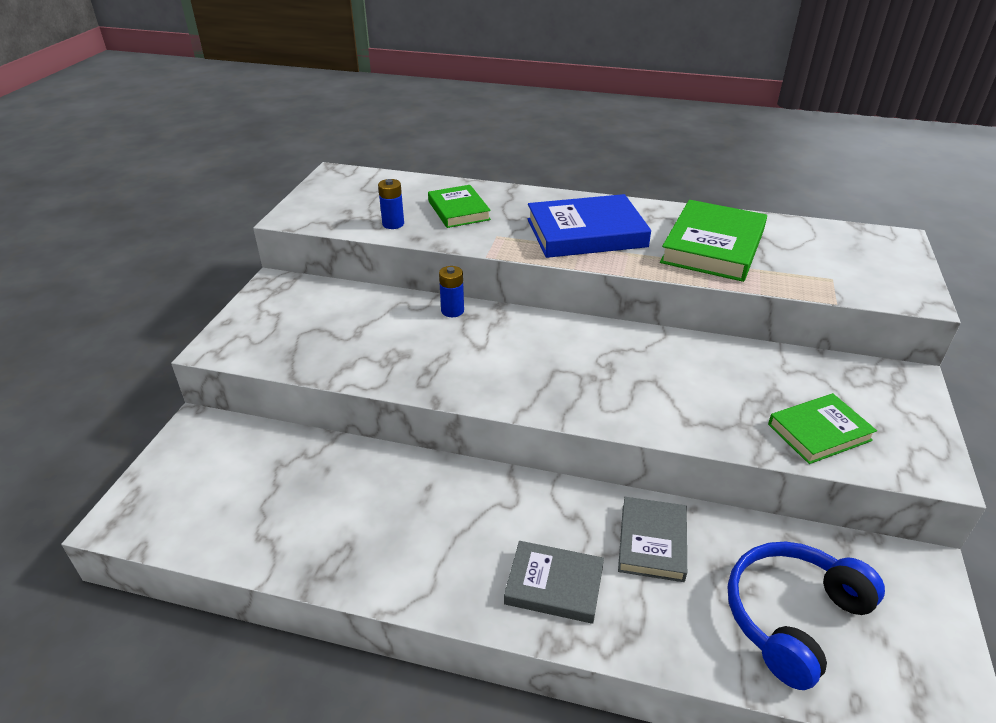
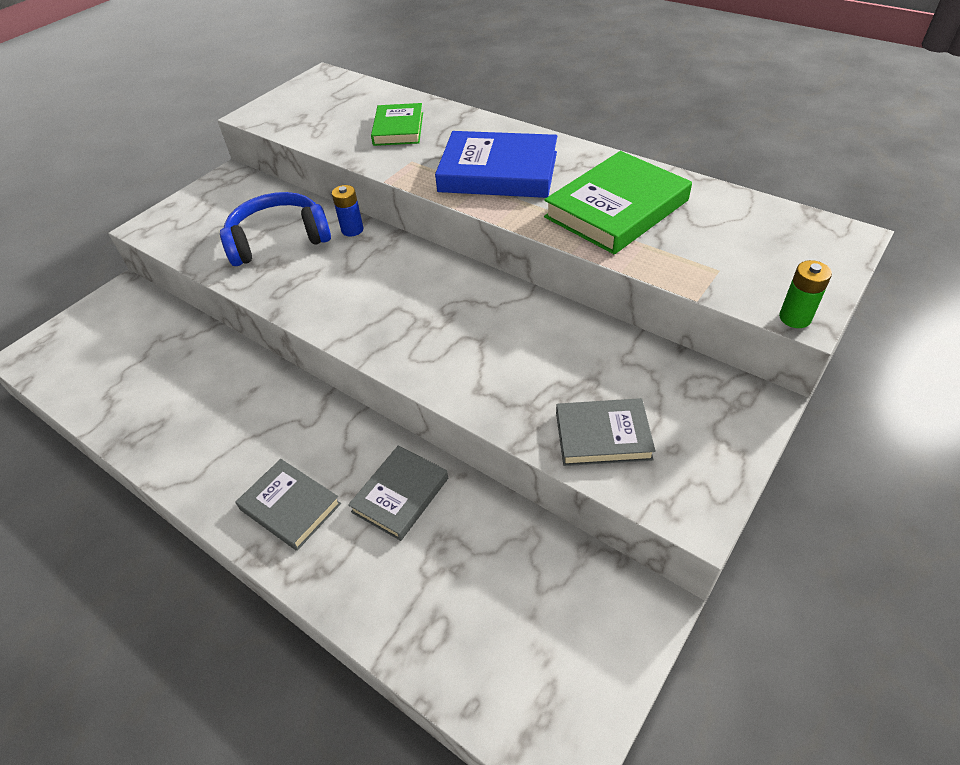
camera: 25 degrees right, 10 degrees up
(393, 224) = (330, 134): blue battery -> none
(792, 617) = (474, 607): blue headphones -> blue headphones (278, 239)
(819, 432) = (603, 435): green book -> grey book
(915, 302) = (795, 318): none -> green battery

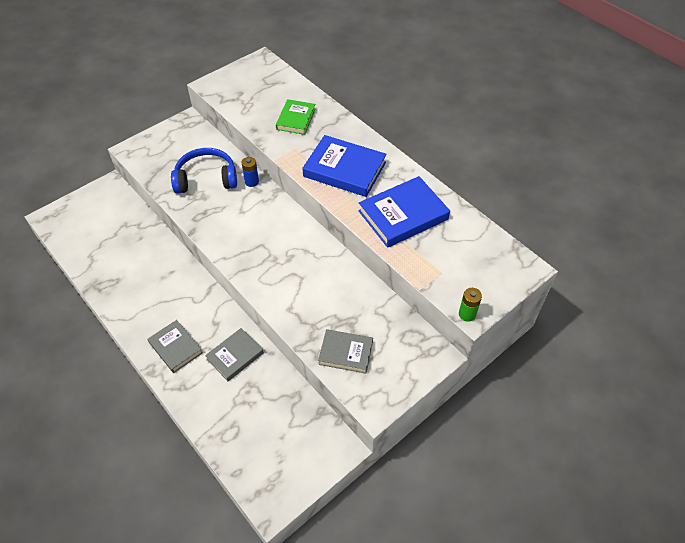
camera: 10 degrees right, 5 degrees up
(616, 209) = (403, 215): green book -> blue book

